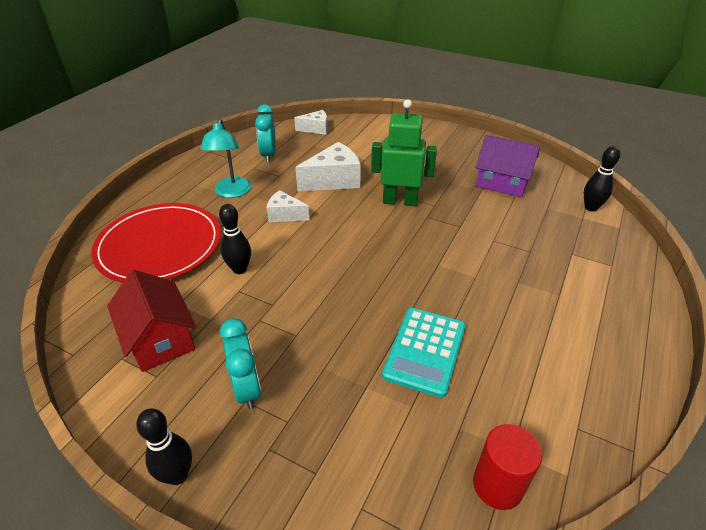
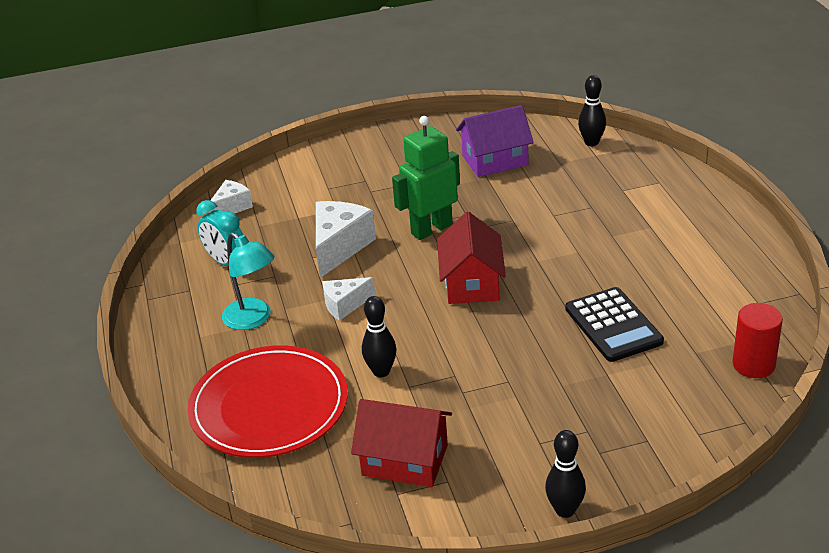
camera: 40 degrees left, 5 degrees down
(247, 388) = (529, 435): turquoise clock -> none
(373, 250) = (471, 283): none -> red house
(425, 351) = (613, 325): turquoise calculator -> black calculator

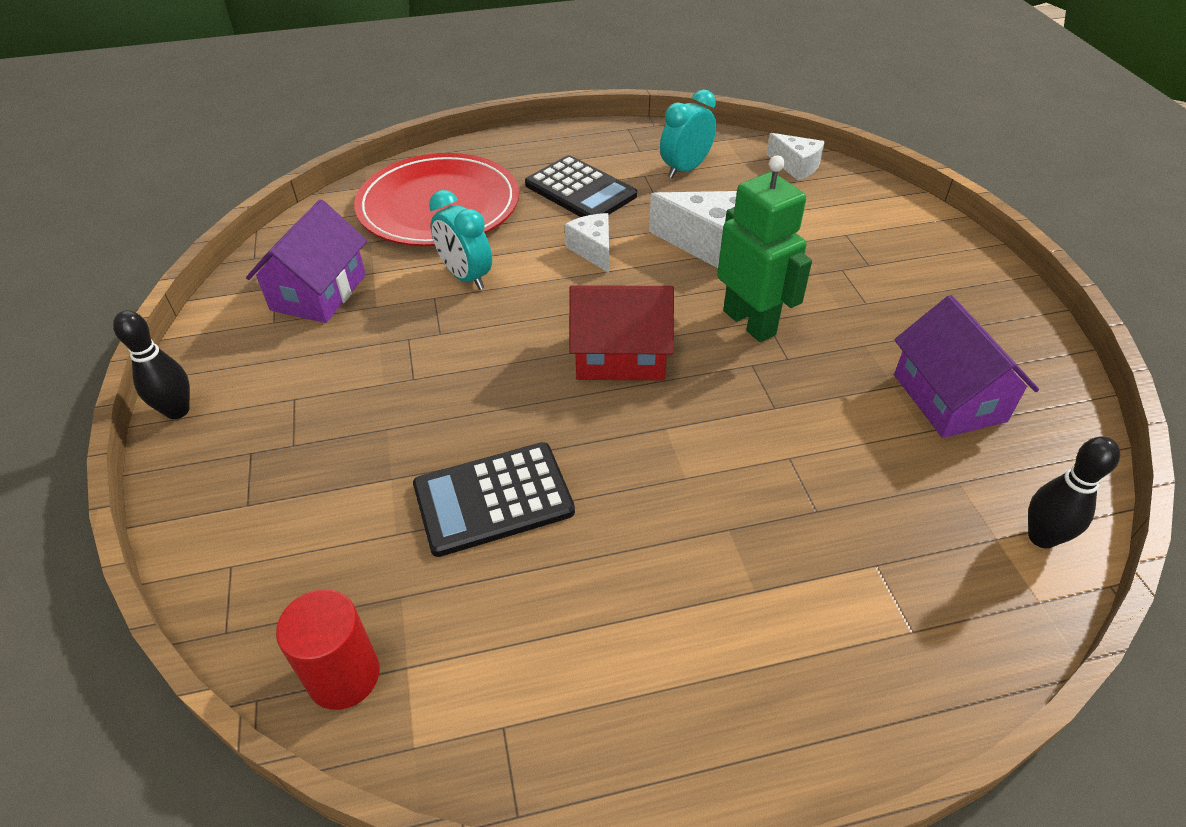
camera: 90 degrees right, 10 degrees up
(253, 319) = (580, 190): turquoise lamp -> black calculator
(381, 371) = (466, 277): black bowling pin -> turquoise clock
(405, 460) = (319, 292): red house -> purple house

